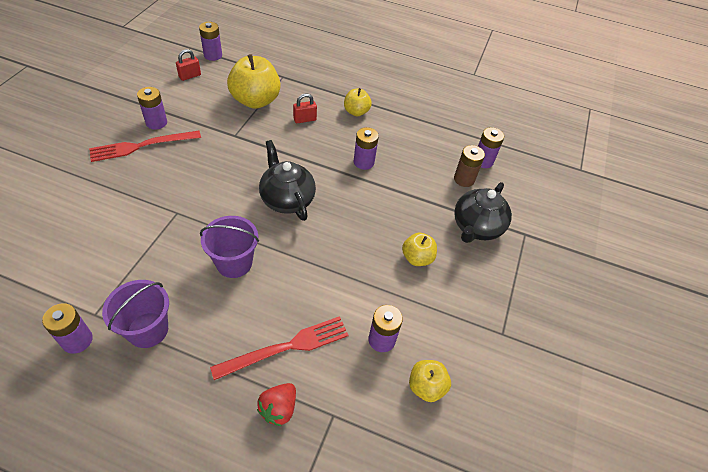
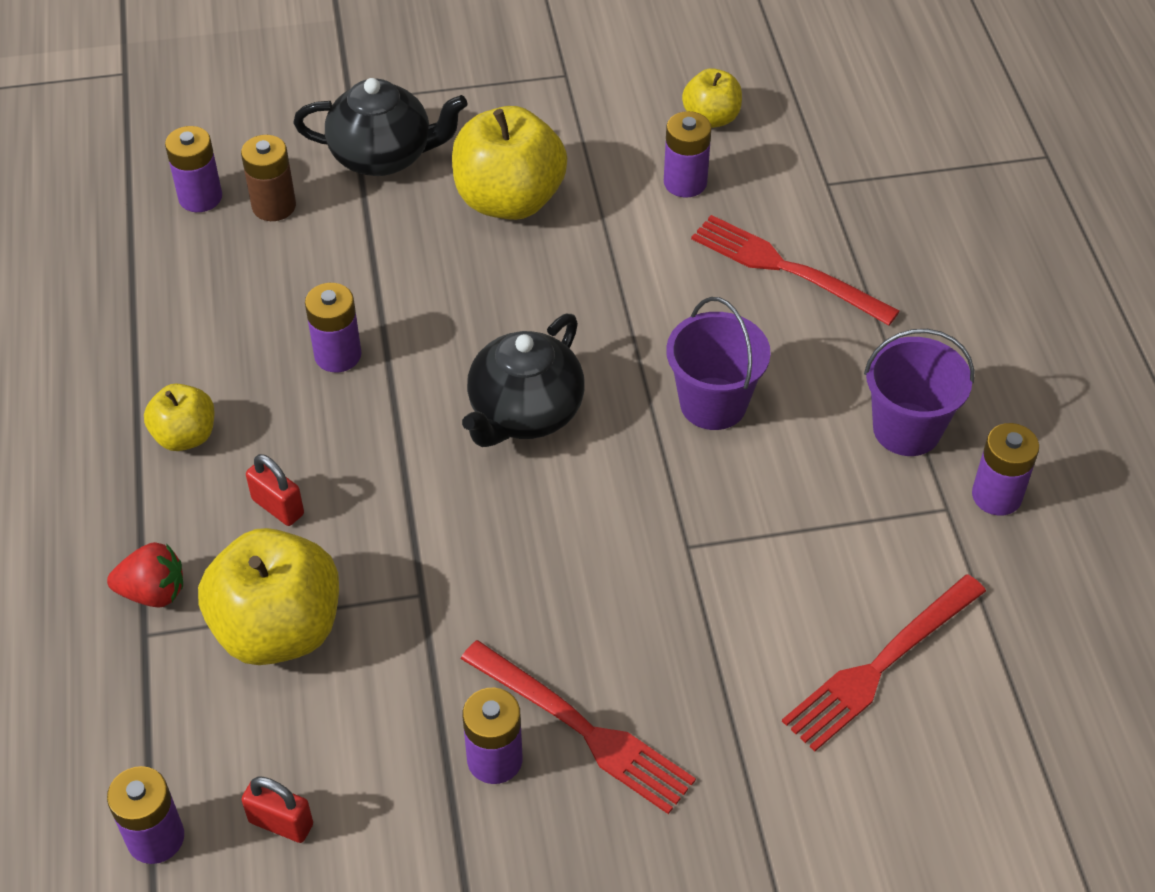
camera: 115 degrees left, 0 degrees up
(62, 238) = (881, 664): none -> red fork
(278, 409) = (869, 234): red strawberry -> red strawberry (153, 592)
(417, 258) = (509, 200): yellow apple -> yellow apple, size x1.83

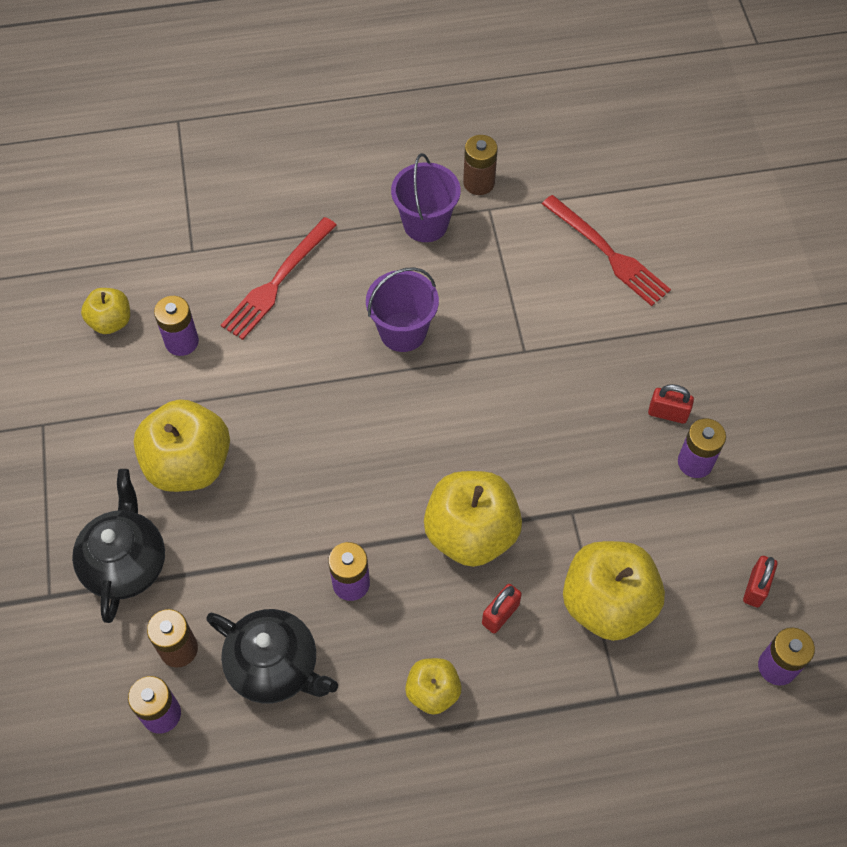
camera: 90 degrees left, 10 degrees up
(153, 592) = (581, 696): red strawberry -> none
(396, 477) = (471, 533): none -> yellow apple
(524, 413) = (411, 450): black teapot -> black teapot (275, 667)
(581, 728) = (667, 413): red fork -> red padlock
(996, 496) = (479, 183): purple battery -> brown battery

